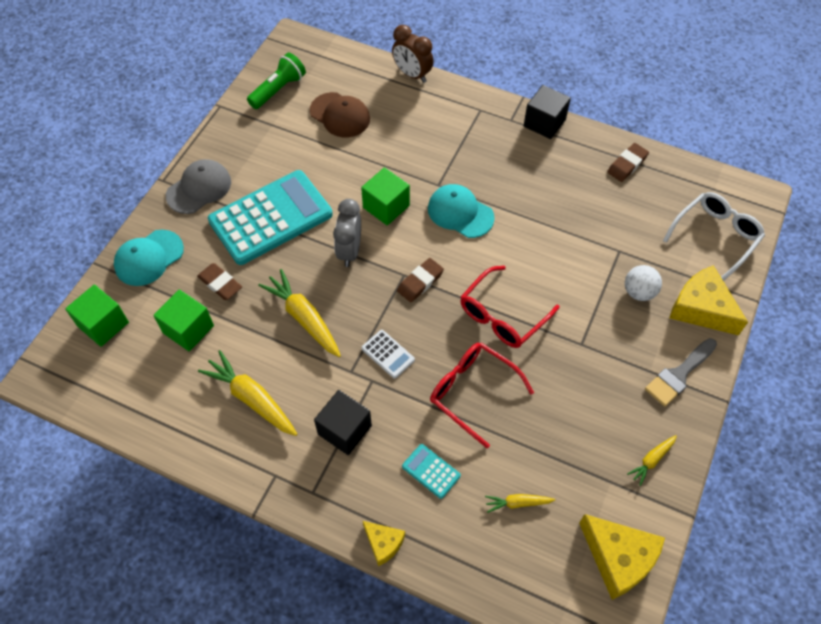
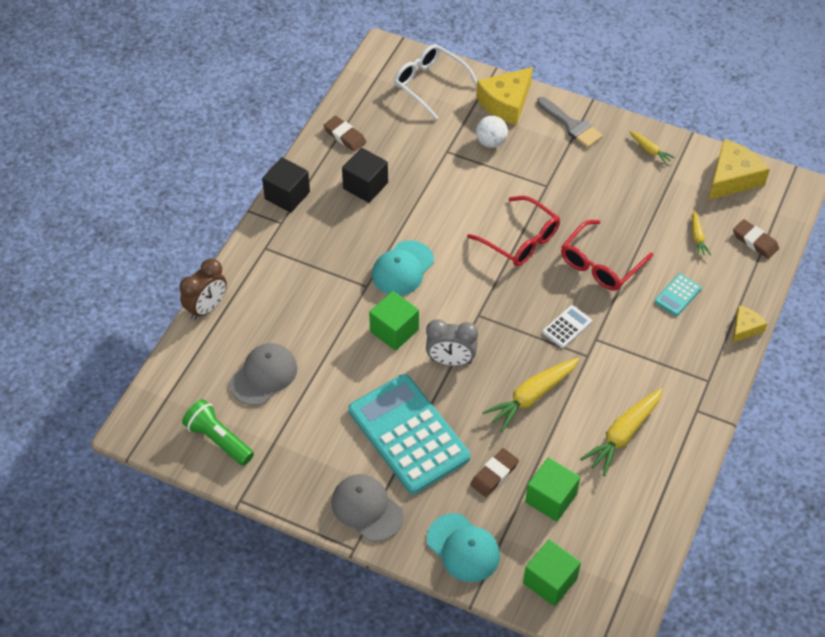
camera: 90 degrees left, 5 degrees down
(340, 115) = (264, 375): brown cap -> grey cap
(344, 430) = (647, 359): black cube -> black cube (365, 185)
(420, 282) = (486, 302): brown eraser -> brown eraser (755, 241)

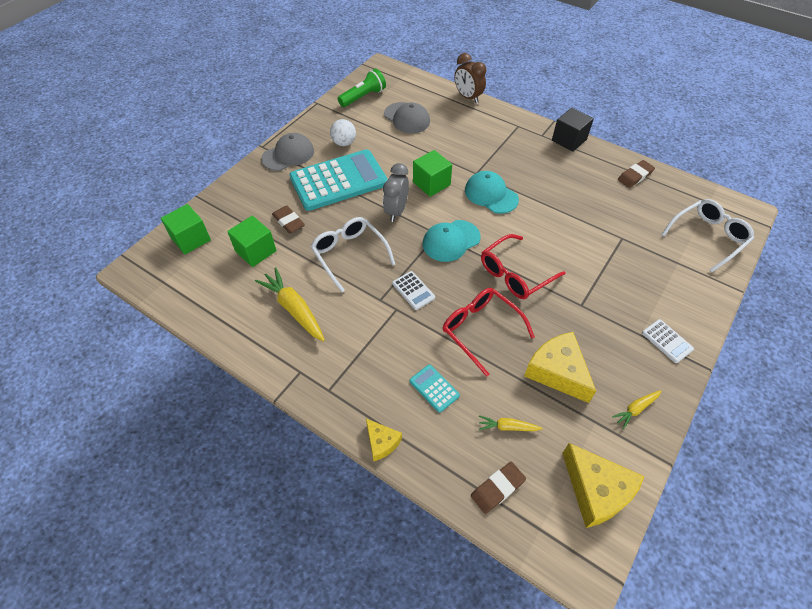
camera: 100 degrees right, 0 degrees up
(365, 185) = (579, 182): black cube -> none
(463, 548) = (238, 197): turquoise cap -> turquoise cap (451, 241)
(491, 142) = (636, 271): white ball -> white ball (344, 143)
(506, 103) = (691, 291): yellow cheese -> yellow cheese (557, 371)
(531, 397) = (349, 254): yellow carrot -> white glasses
(571, 125) = (667, 341): grey brush -> white calculator

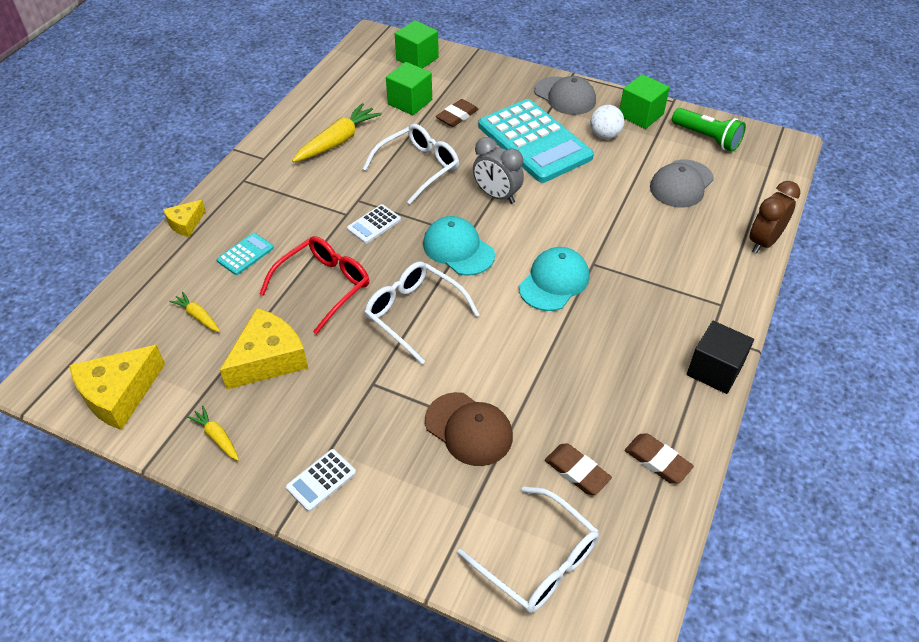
camera: 80 degrees right, 5 degrees down
(396, 211) = (496, 195): grey clock -> grey clock turned 150 degrees counterclockwise
(431, 183) = (556, 221): green cube -> green cube (641, 115)
(497, 488) = (130, 312): brown eraser -> brown eraser (577, 471)
(507, 427) = (198, 316): yellow carrot -> yellow carrot turned 45 degrees counterclockwise
(515, 274) = (414, 314): red glasses -> white glasses
(618, 256) = (469, 429): none -> brown cap

